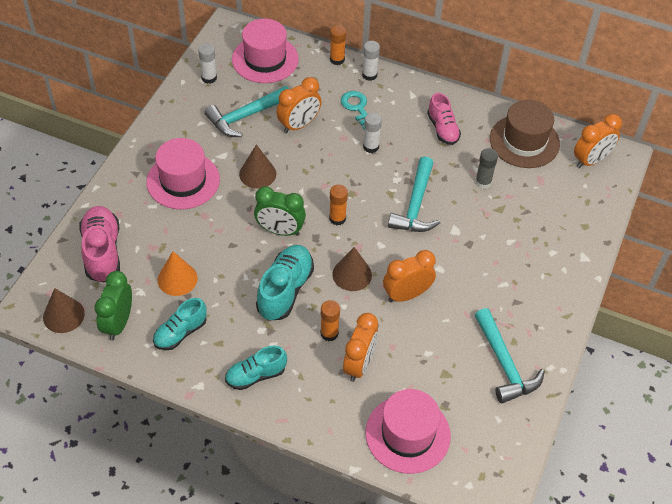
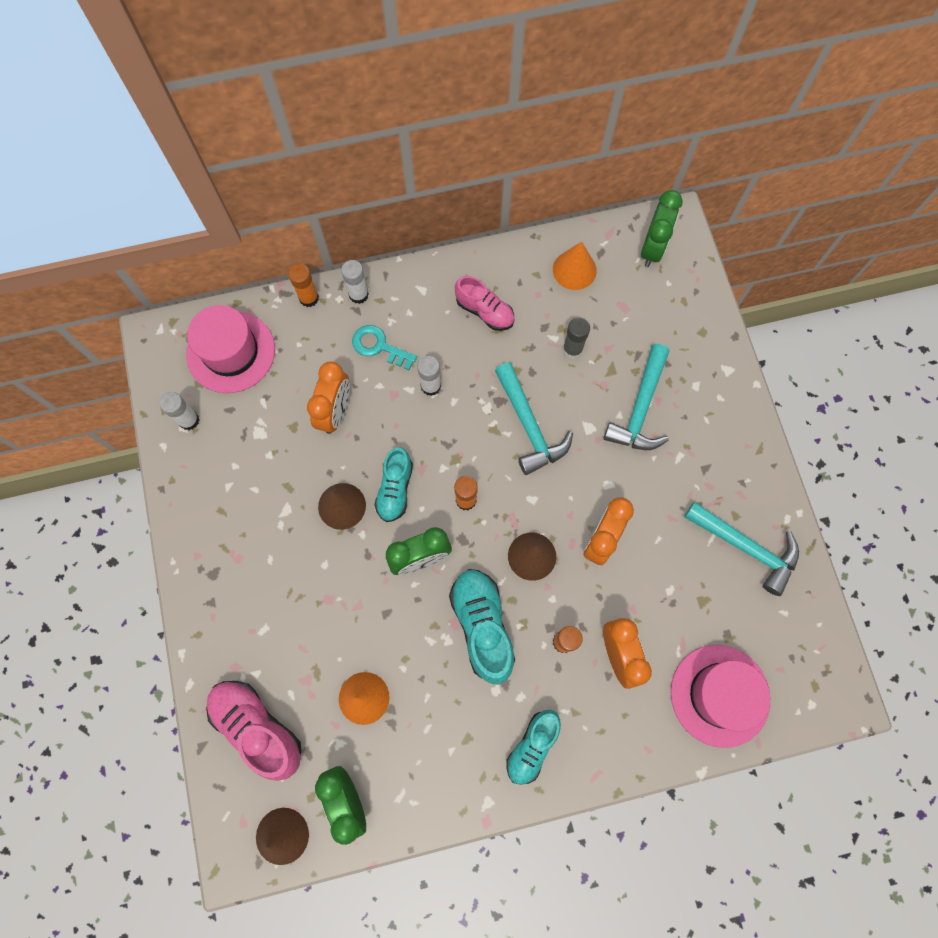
camera: 35 degrees left, 20 degrees up
(180, 333) = (419, 758): turquoise shoe -> turquoise shoe (395, 489)
(183, 180) = (270, 573): pink hat -> none
(245, 116) = (270, 442): turquoise hammer -> turquoise hammer (640, 408)
(524, 141) = (574, 270): brown hat -> orange cone
(591, 160) = (652, 248): orange clock -> green clock

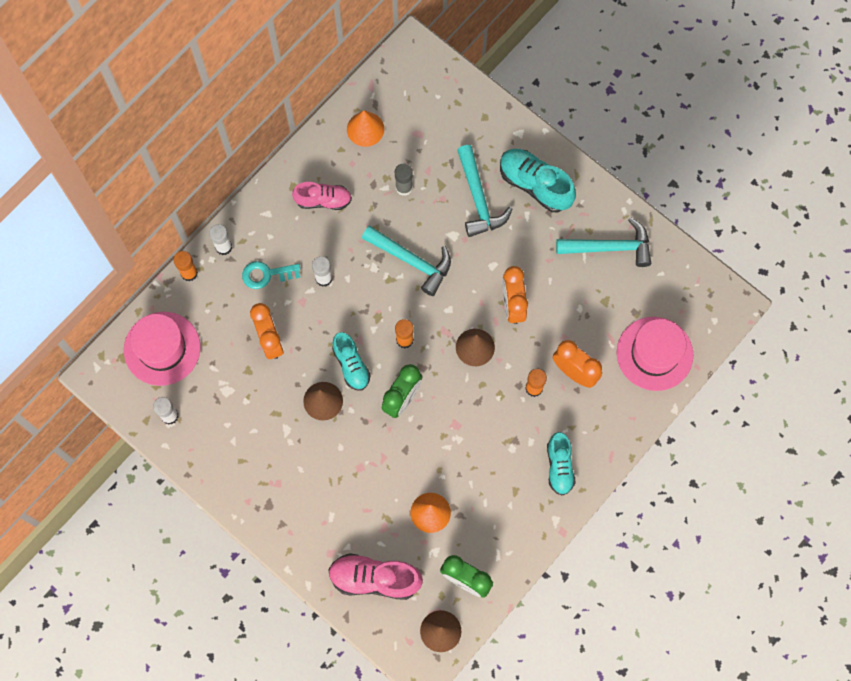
camera: 35 degrees left, 0 degrees up
(482, 626) = (474, 414): turquoise shoe -> turquoise shoe (535, 185)
(652, 248) = (409, 78): green clock -> none

